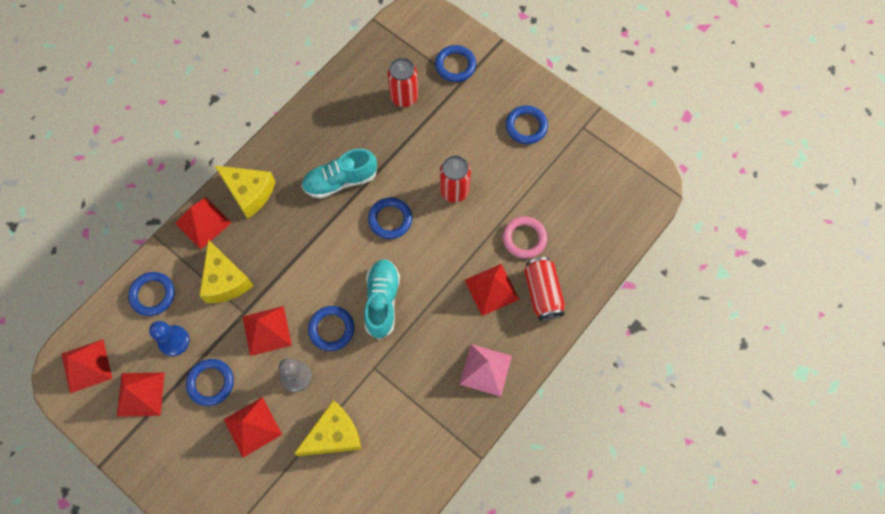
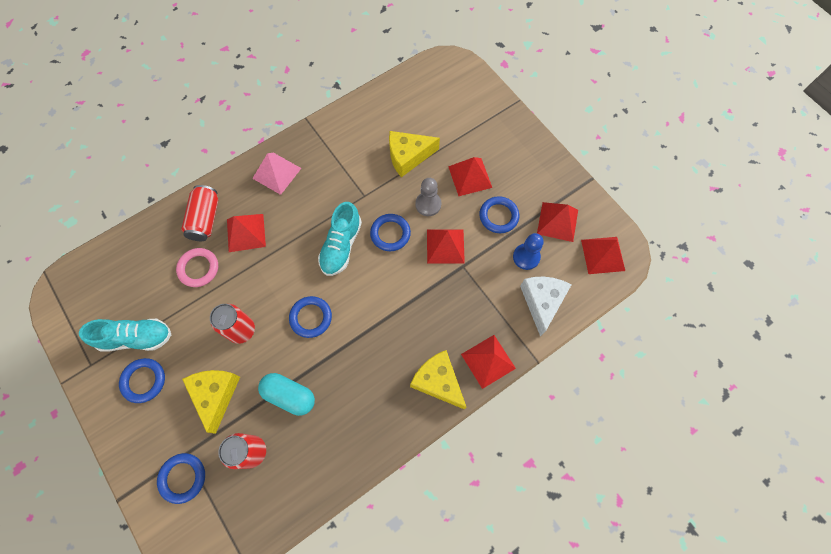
camera: 165 degrees left, 0 degrees up
(153, 295) = (542, 302): blue ring -> white cheese
(225, 280) = (474, 299): yellow cheese -> yellow cheese (216, 394)
(340, 181) = (346, 370): turquoise shoe -> turquoise shoe (136, 338)
(387, 147) = (289, 395): none -> turquoise capsule

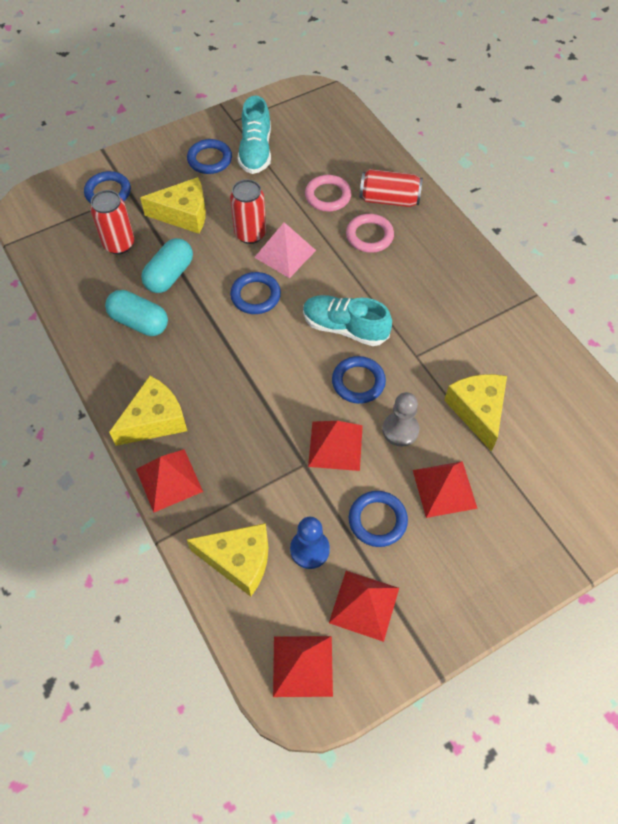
camera: 95 degrees right, 10 degrees down
(246, 232) = (369, 236): red pyramid -> pink ring
(277, 173) = (450, 264): pink pyramid -> pink pyramid (285, 253)
(342, 413) = (139, 322): none -> turquoise capsule
(542, 302) = (239, 560): white cheese -> yellow cheese

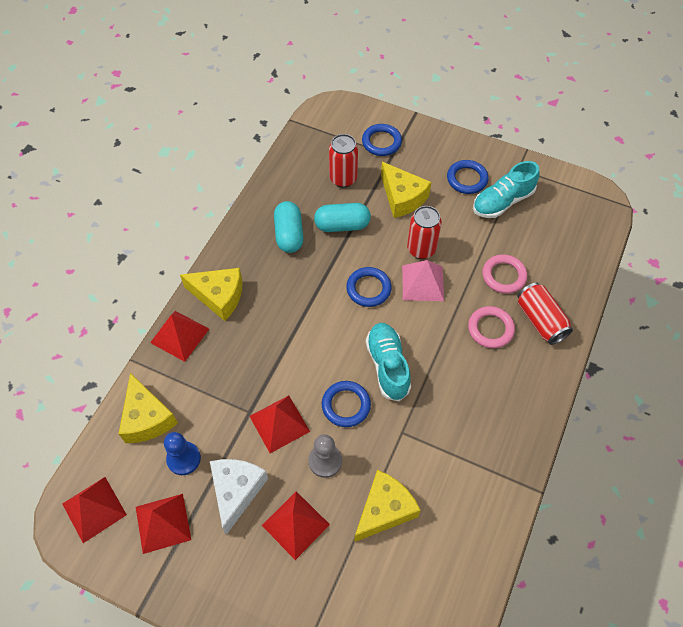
camera: 55 degrees right, 0 degrees up
(377, 520) = (236, 491): blue ring -> white cheese

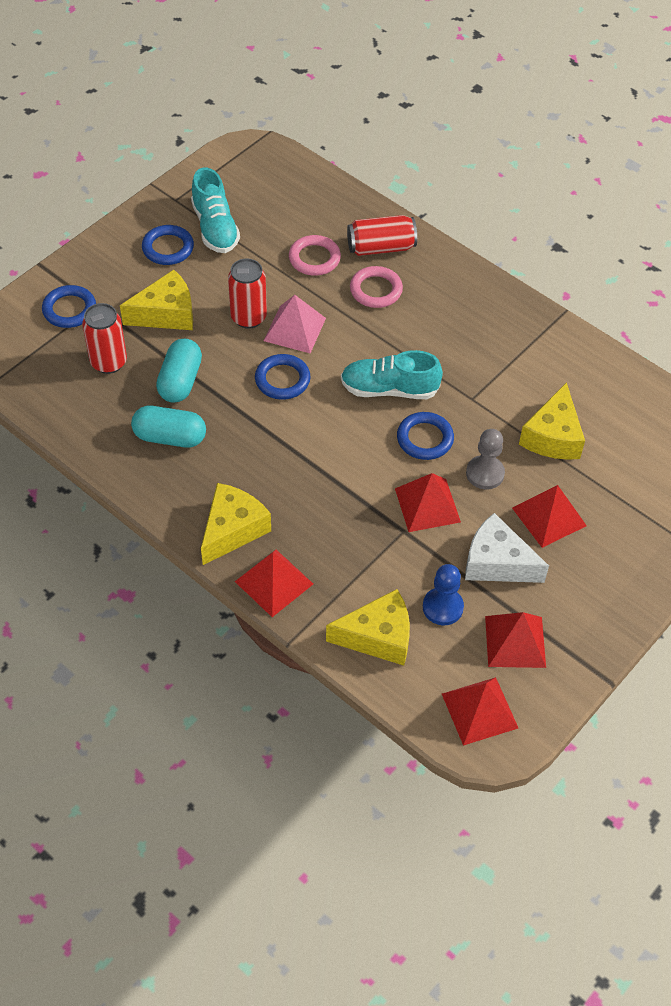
camera: 75 degrees left, 5 degrees down
(384, 510) = (552, 436): yellow cheese -> yellow cheese turned 135 degrees counterclockwise

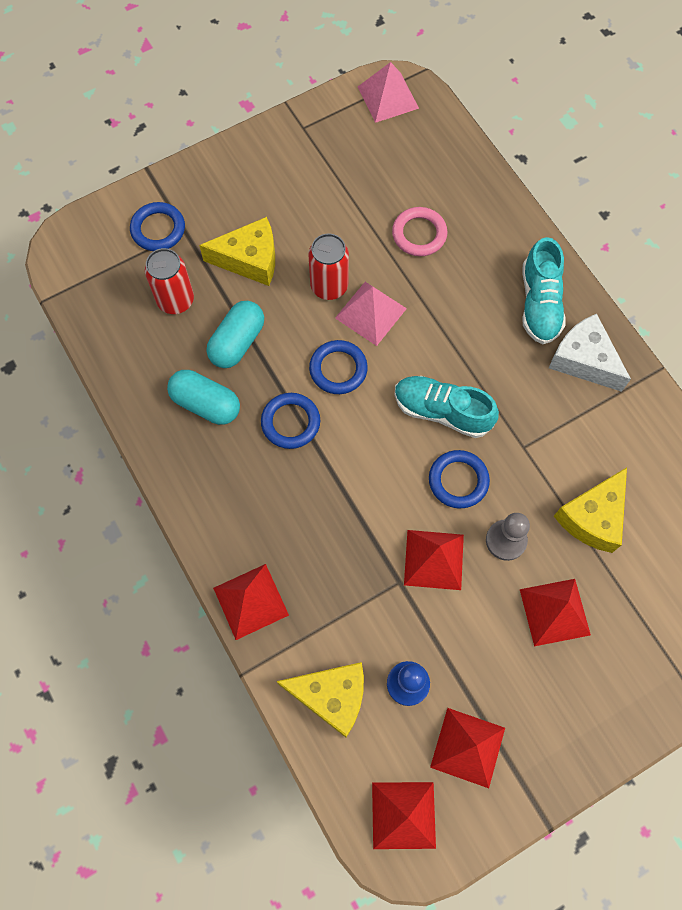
camera: 20 degrees right, 15 degrees up
(168, 248) = (277, 183): blue ring -> blue ring (290, 422)
(215, 228) = (331, 171): turquoise shoe -> turquoise shoe (539, 303)
(232, 530) = (231, 528): yellow cheese -> none
(244, 160) = (388, 97): none -> pink pyramid
(376, 290) = (469, 289): pink ring -> none
(381, 247) = (492, 239): red can -> none
(497, 562) = (481, 649): white cheese -> white cheese (583, 360)

